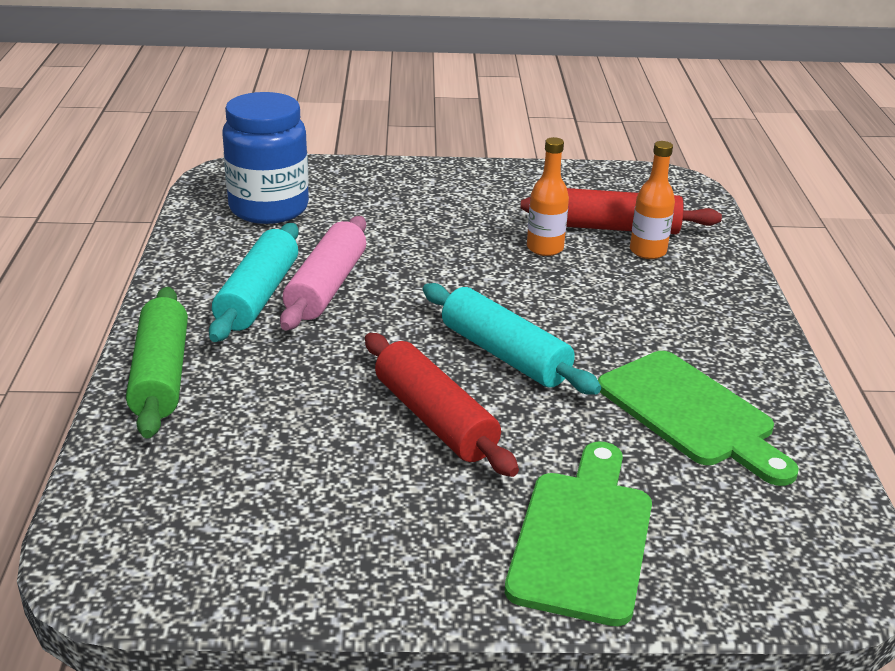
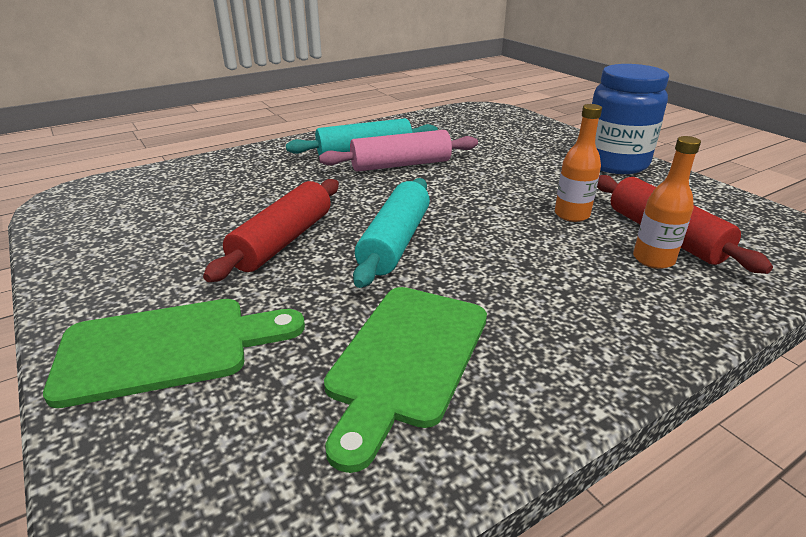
camera: 60 degrees right, 0 degrees up
(161, 375) = (256, 156): green rolling pin -> none
(269, 208) = (464, 127): blue jar -> blue jar (614, 163)

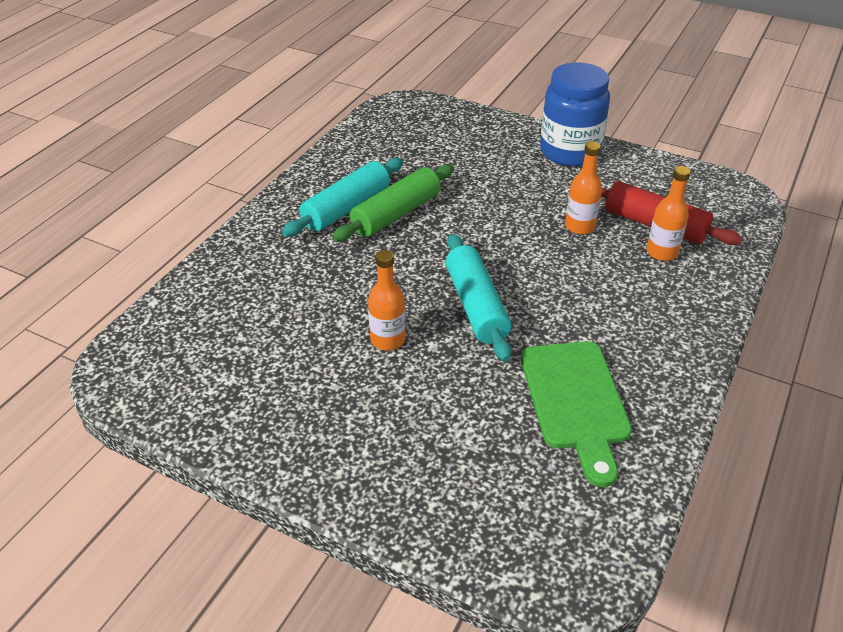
camera: 30 degrees left, 10 degrees up
(167, 348) = (412, 466): green cutting board -> none
(283, 241) = (387, 340): red rolling pin -> orange bottle
(401, 165) = (396, 214): pink rolling pin -> green rolling pin

